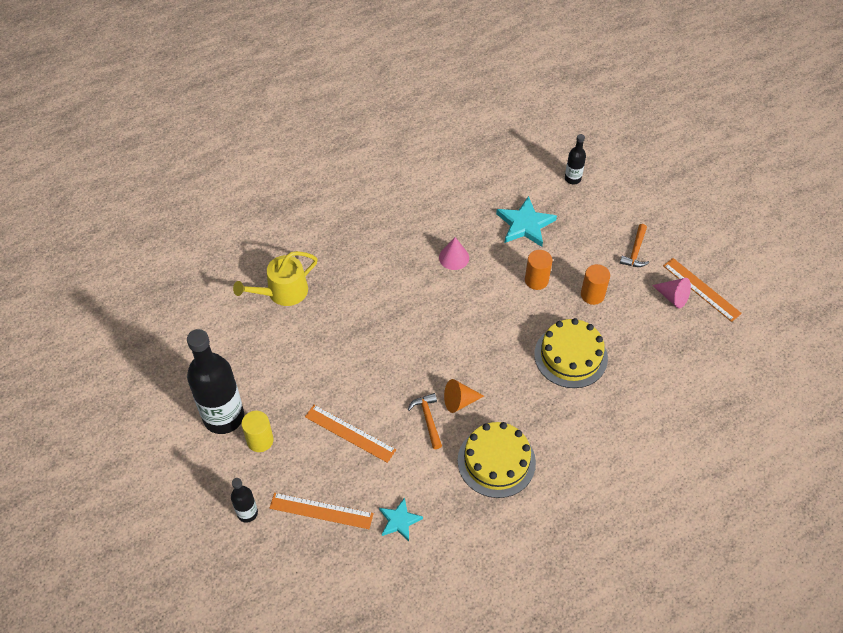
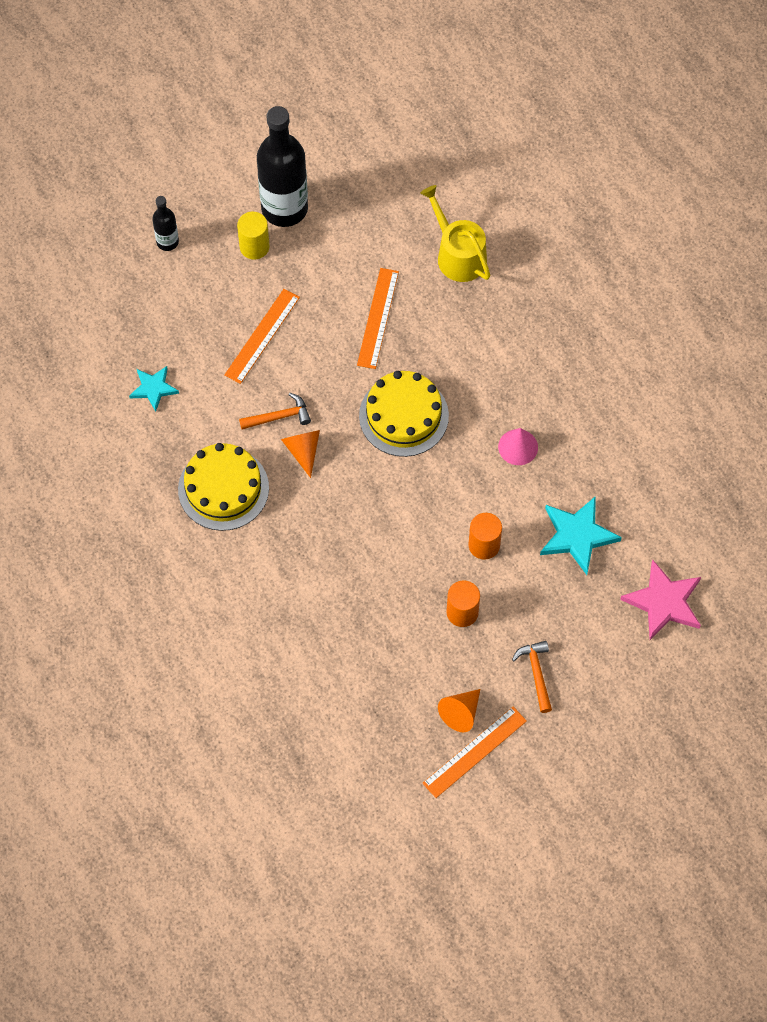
camera: 90 degrees right, 10 degrees up
(321, 511) = (168, 312): orange ruler -> orange ruler (378, 318)
(570, 356) = (367, 579): yellow cake -> yellow cake (403, 416)
(572, 179) = (664, 602): black bottle -> pink star
(635, 251) = (536, 673): orange hammer -> orange hammer turned 60 degrees clockwise
(672, 297) = (461, 713): pink cone -> orange cone

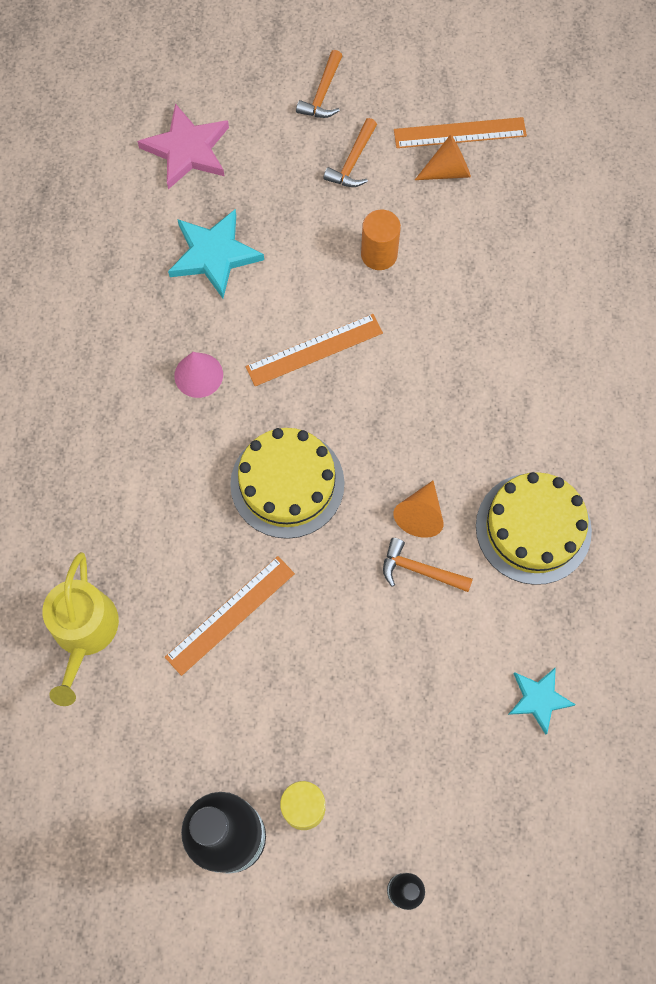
camera: 145 degrees left, 5 degrees up
(262, 336) = (373, 681): orange ruler -> orange ruler (314, 350)
(484, 545) = (309, 302): orange cylinder -> none
(603, 716) = (322, 93): none -> orange hammer

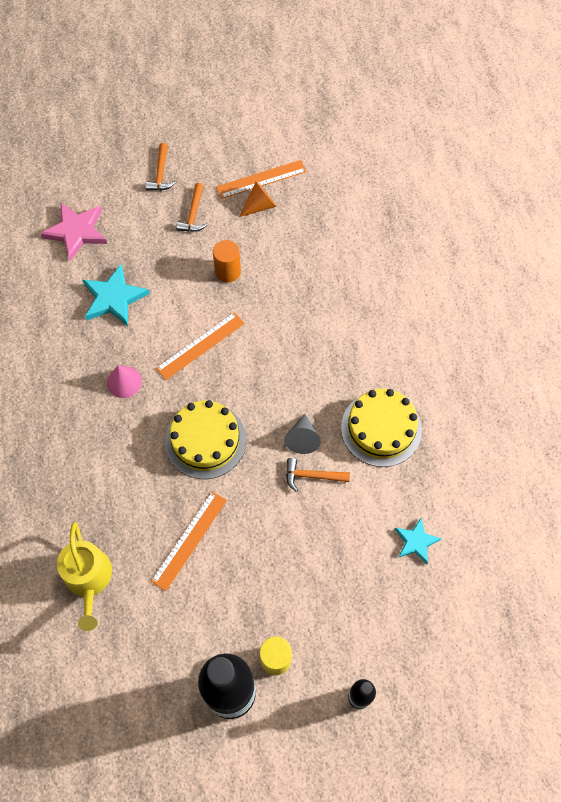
camera: 15 degrees left, 5 degrees down
(420, 515) = (302, 438): orange cone -> grey cone

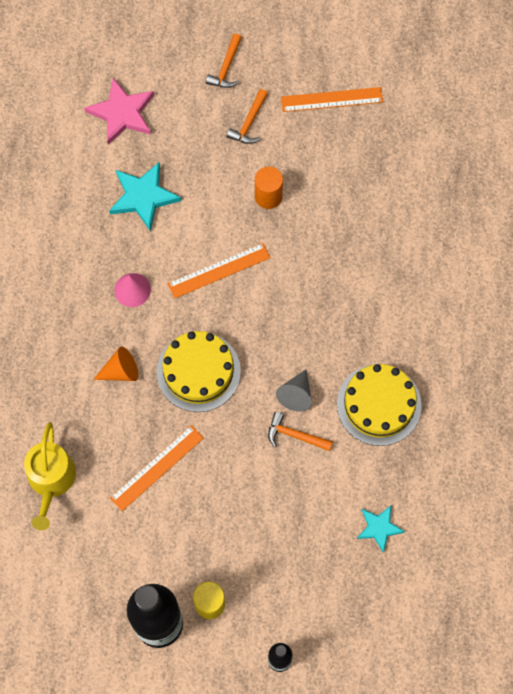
camera: 15 degrees right, 5 degrees up
(259, 206) = (322, 130): orange cone -> orange cone (120, 371)

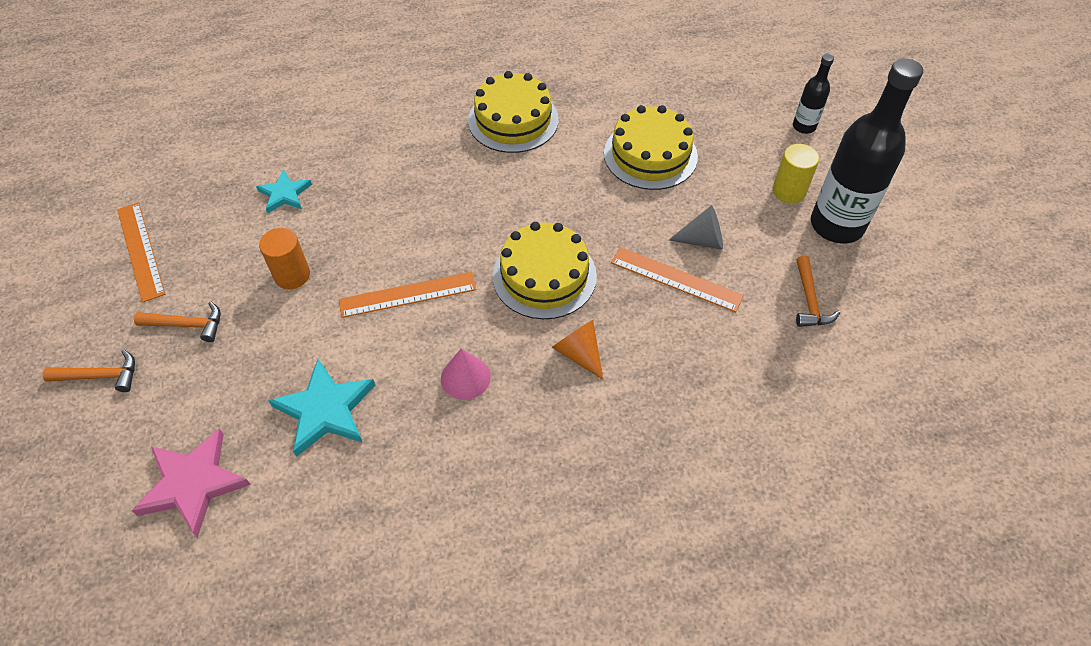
camera: 110 degrees left, 15 degrees down
(51, 480) = (750, 379): yellow watering can -> none
(219, 270) = (408, 294): orange ruler -> orange ruler turned 60 degrees counterclockwise
(294, 505) = (650, 155): none -> yellow cake
(295, 435) = (577, 173): orange hammer -> orange hammer (809, 300)
(296, 394) = (532, 184): grey cone -> grey cone (702, 240)
(379, 528) = (637, 91): turquoise star -> turquoise star (285, 194)

